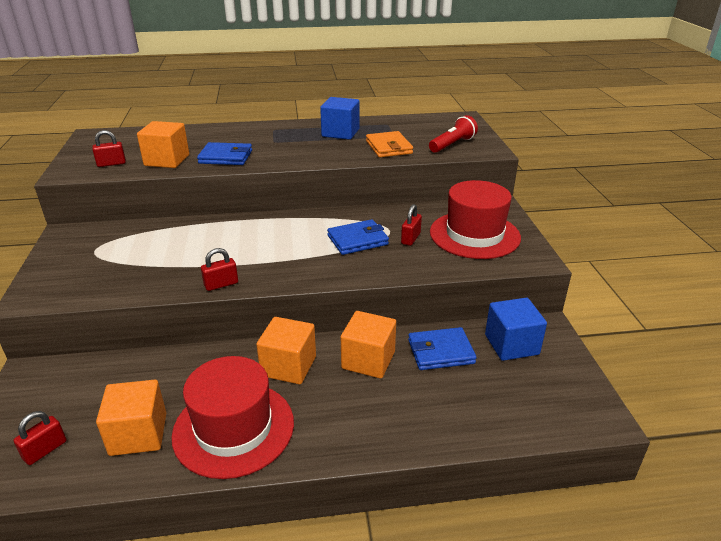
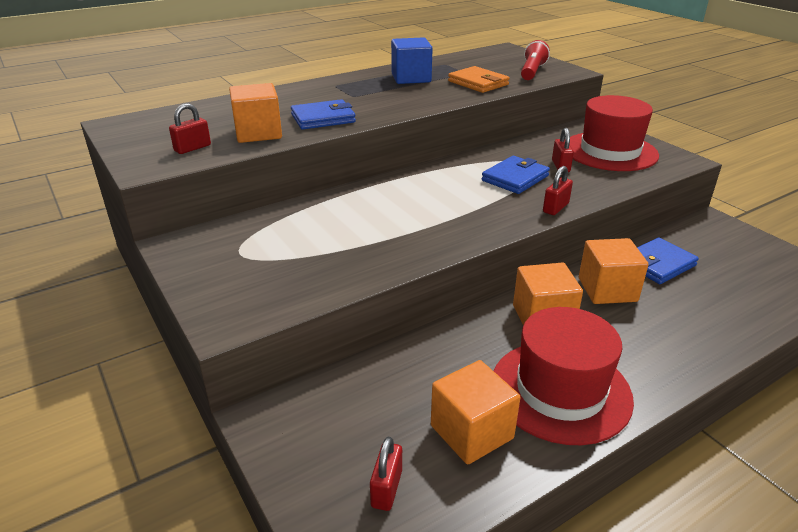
camera: 25 degrees left, 0 degrees up
(221, 284) = (436, 249): red padlock -> red padlock (555, 208)
(511, 344) = (704, 242): blue cube -> none

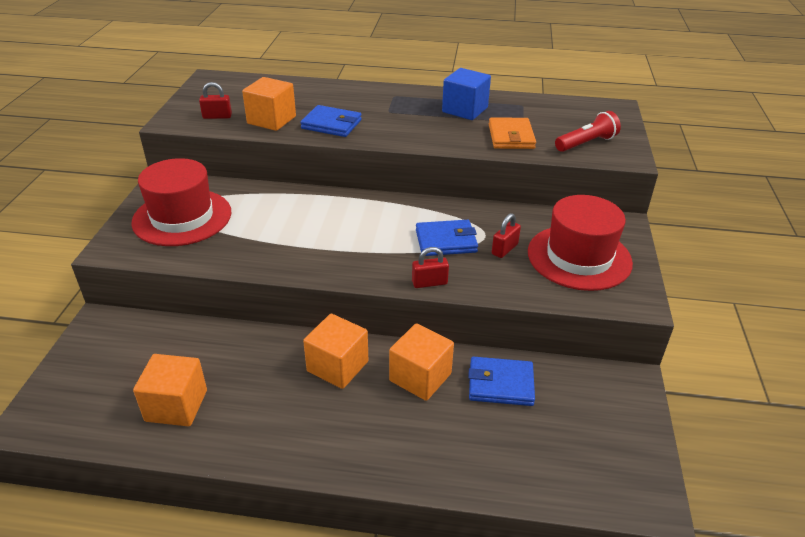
camera: 40 degrees right, 5 degrees up
(386, 488) = (93, 402): red padlock -> none
(560, 390) = (263, 420): red hat -> red hat (182, 217)

